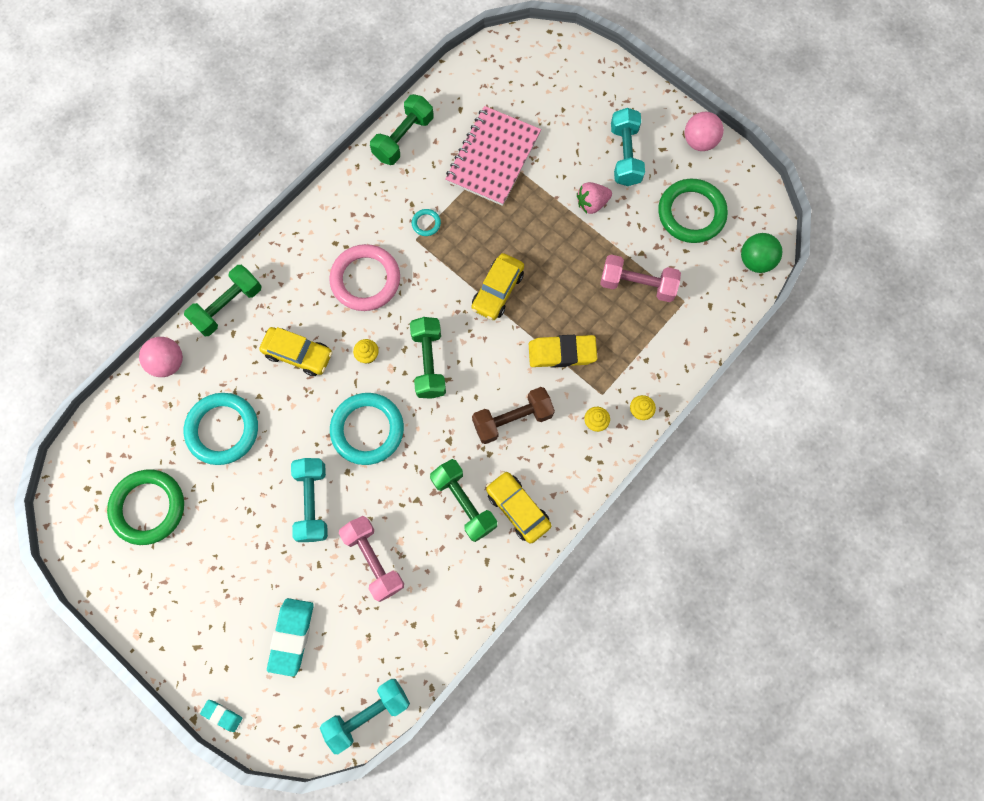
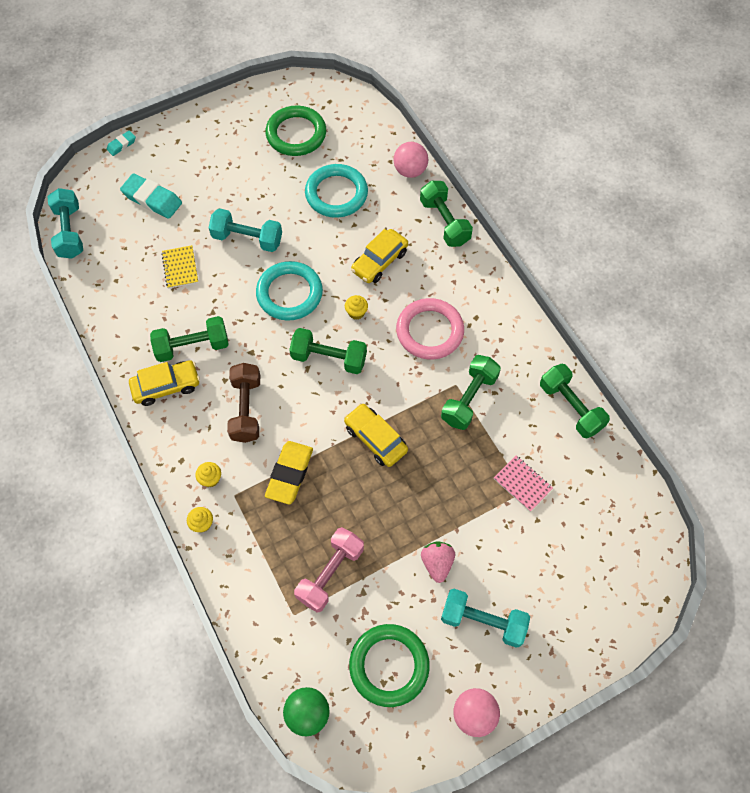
camera: 110 degrees right, 10 degrees down
(374, 560) = (180, 268): pink dumbbell -> yellow notebook
(426, 223) = (469, 399): turquoise ring -> green dumbbell
(493, 157) = (522, 484): pink notebook -> pink notebook, size x0.50

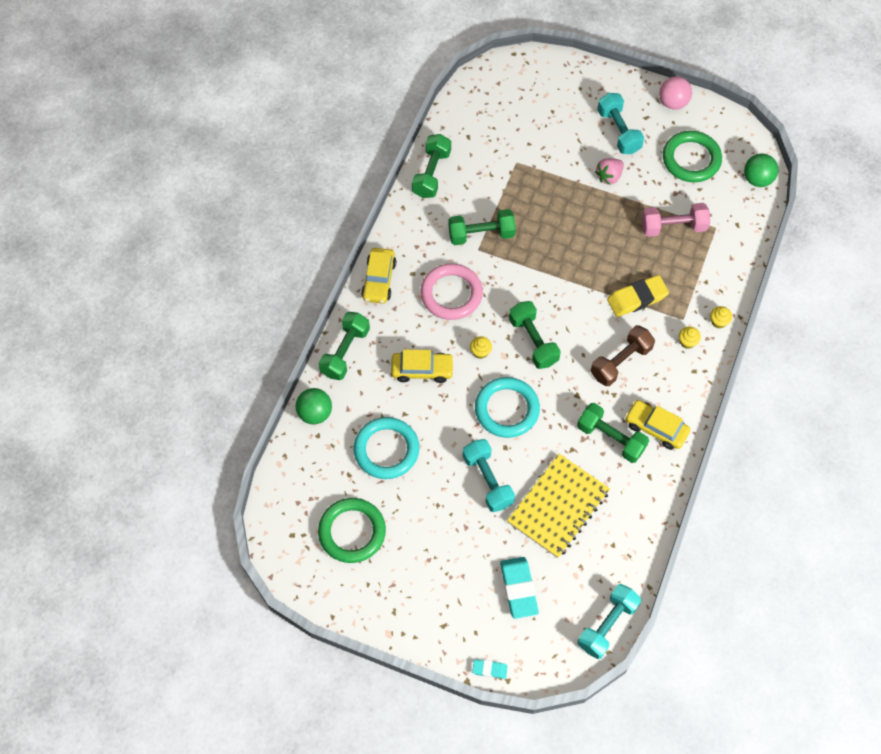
camera: 130 degrees left, 0 degrees up
(180, 268) = (558, 507): yellow notebook -> yellow notebook, size x2.00
(375, 439) = (563, 267): yellow car -> yellow car (379, 280)
(410, 171) = (315, 413): pink ball -> green ball
(522, 484) = (512, 166): pink notebook -> none

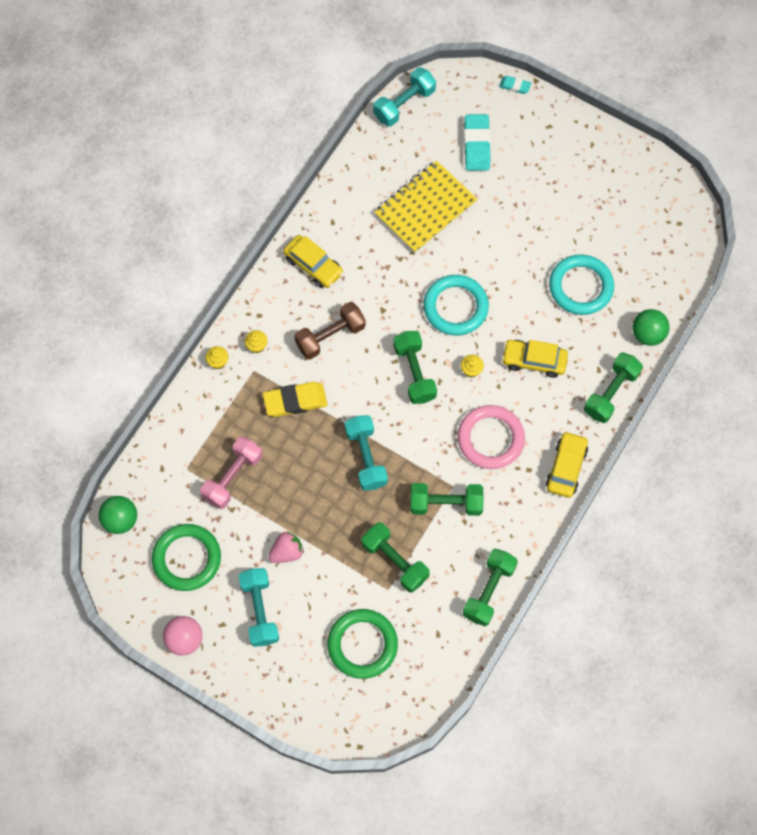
camera: 170 degrees left, 5 degrees up
(352, 532) = (622, 217): green ring -> green ring (362, 644)
(488, 480) = (487, 242): turquoise dumbbell -> turquoise dumbbell (366, 457)
(611, 438) = (360, 263): green dumbbell -> green dumbbell (395, 561)
(673, 227) = (233, 477): pink dumbbell -> pink dumbbell turned 60 degrees counterclockwise

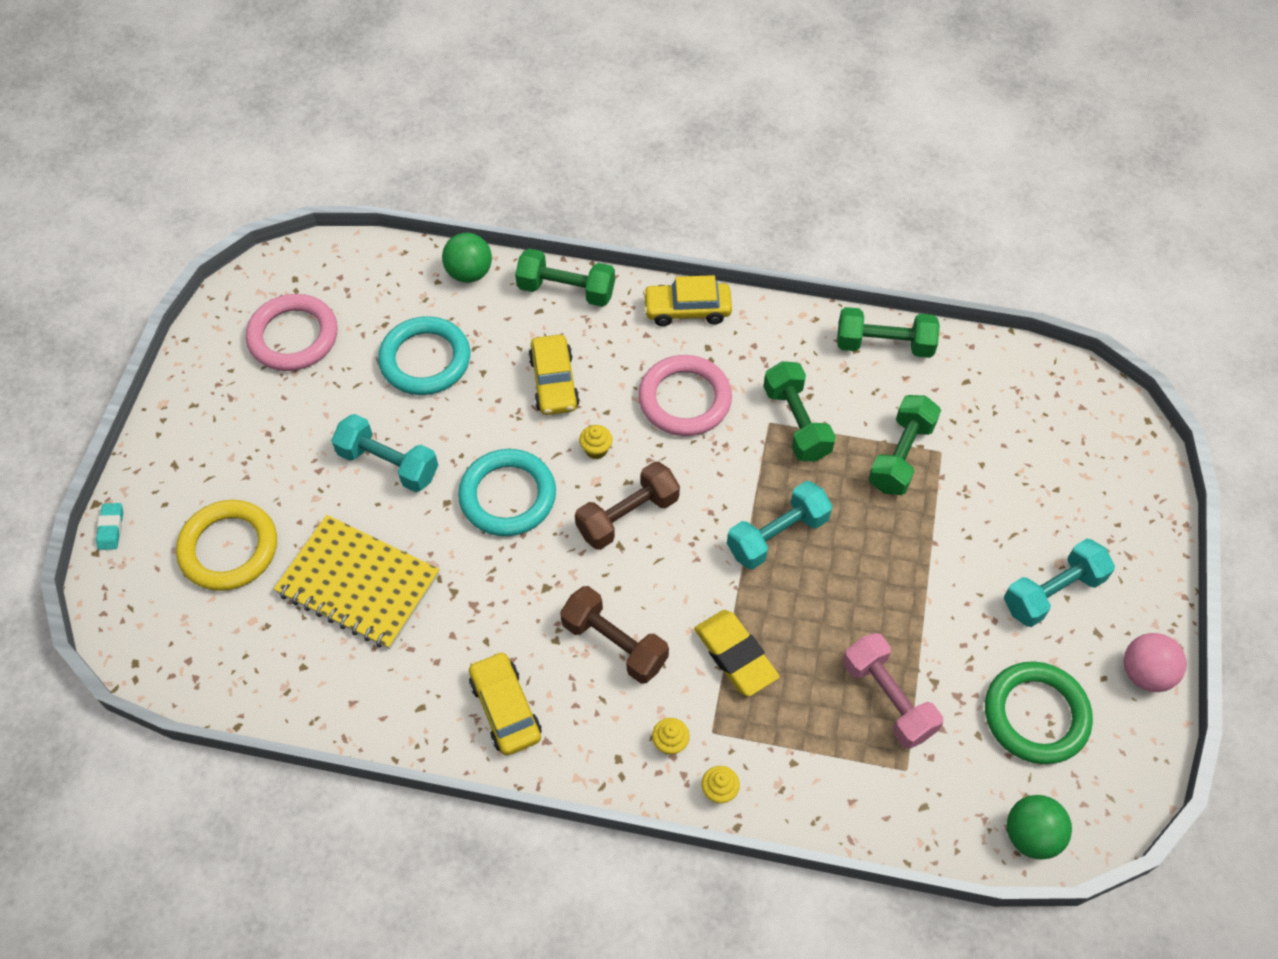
camera: 110 degrees left, 10 degrees down
(233, 477) = (888, 698): pink dumbbell -> pink dumbbell turned 45 degrees clockwise
(287, 552) = (957, 587): pink strawberry -> none
(313, 265) = (505, 709): yellow car -> yellow car turned 45 degrees counterclockwise
(362, 644) = (1026, 457): green ring -> none
(404, 104) = (176, 673): turquoise dumbbell -> turquoise dumbbell (388, 464)
(414, 373) = (627, 516): green dumbbell -> brown dumbbell
(476, 145) = (229, 548): turquoise eraser -> yellow ring
(628, 212) = (293, 336): none -> pink ring

